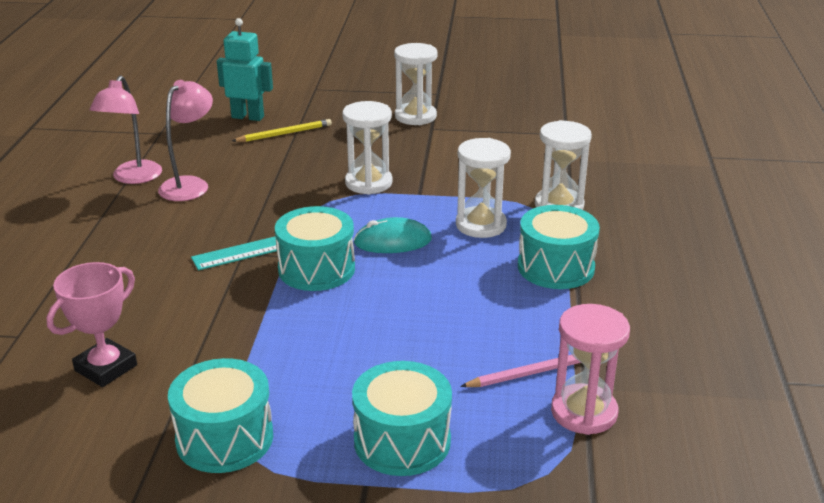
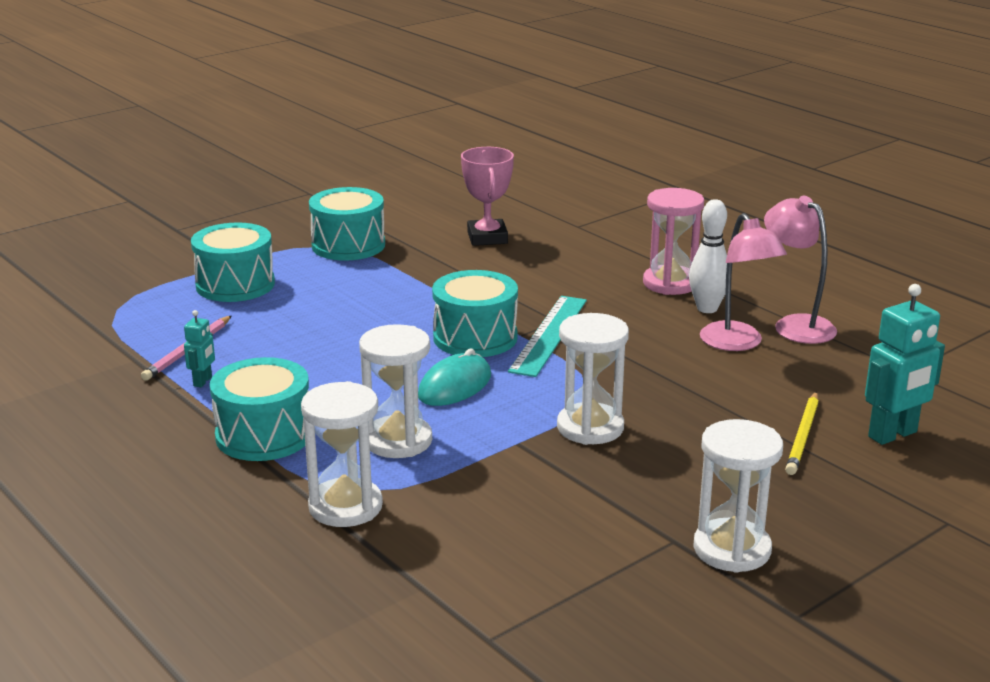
camera: 135 degrees right, 5 degrees down
(144, 212) = (707, 308): none -> white bowling pin
(552, 333) = (203, 381): none -> turquoise robot
(584, 412) = (121, 345): pink hourglass -> pink hourglass (670, 283)

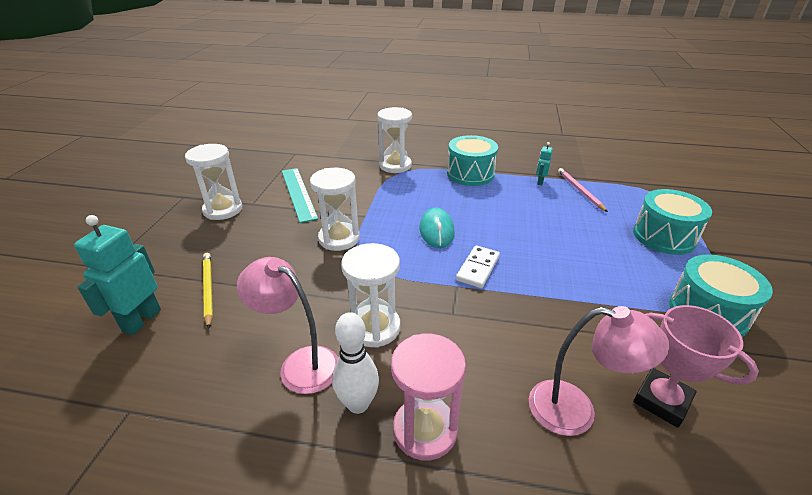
camera: 140 degrees right, 10 degrees up
(203, 381) = (540, 182): turquoise robot -> turquoise robot turned 45 degrees clockwise
(398, 441) = (417, 194): white hourglass -> white hourglass (374, 327)
(475, 337) = (478, 268): turquoise drum -> white domino
(549, 335) = (440, 295): turquoise ruler -> turquoise ruler (298, 193)
(795, 325) = (259, 428): pink lamp -> pink lamp (576, 410)

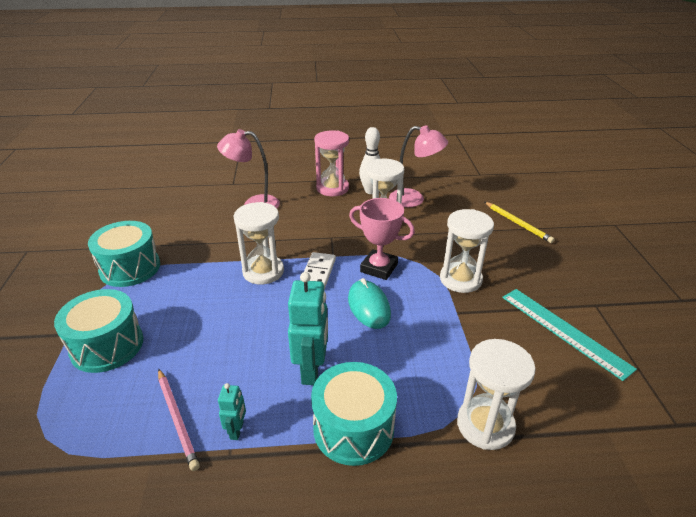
camera: 165 degrees right, 0 degrees up
(141, 320) = (533, 202): turquoise robot -> turquoise robot (312, 370)
(223, 210) = (612, 291): white hourglass -> white hourglass (263, 271)
(661, 401) = (202, 215): pink trophy -> pink trophy (379, 268)

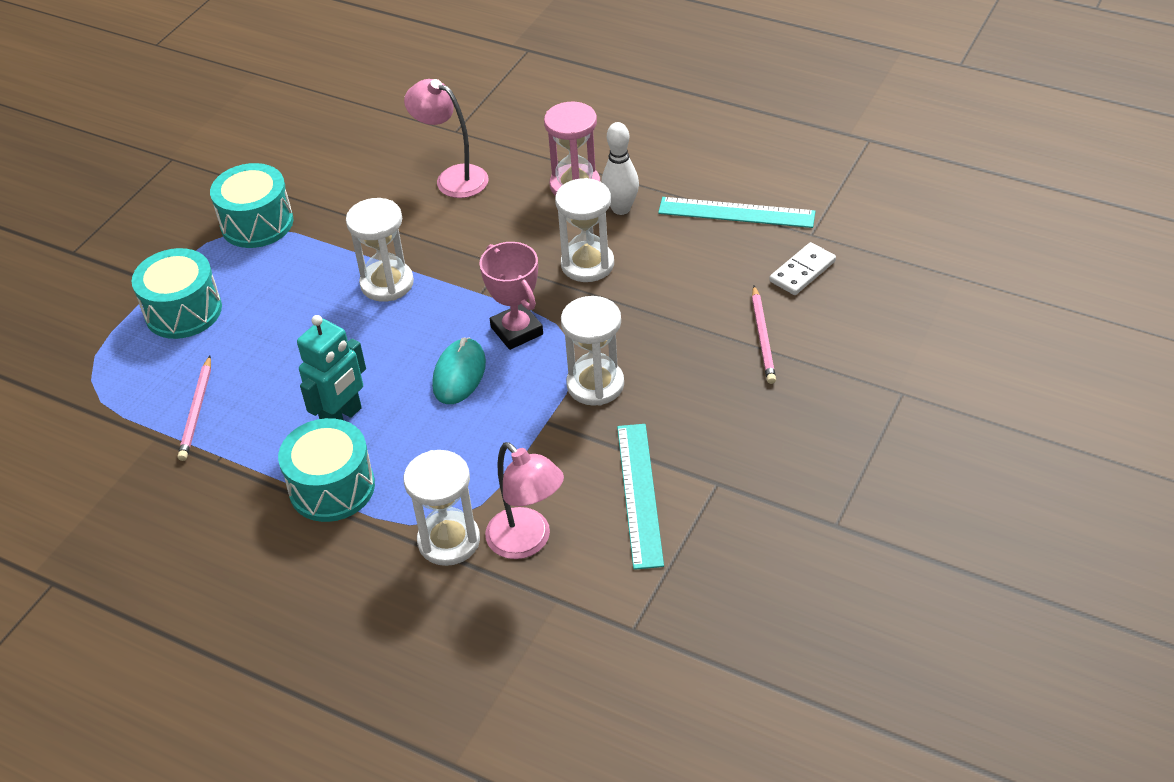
camera: 35 degrees right, 10 degrees up
(237, 430) = (236, 443): turquoise robot -> none
(318, 273) = (443, 309): white domino -> white domino (802, 271)
(414, 199) = (665, 245): pink lamp -> pink lamp (527, 542)
(433, 176) = (736, 213): none -> turquoise ruler
(517, 223) = (763, 337): yellow pencil -> pink pencil

